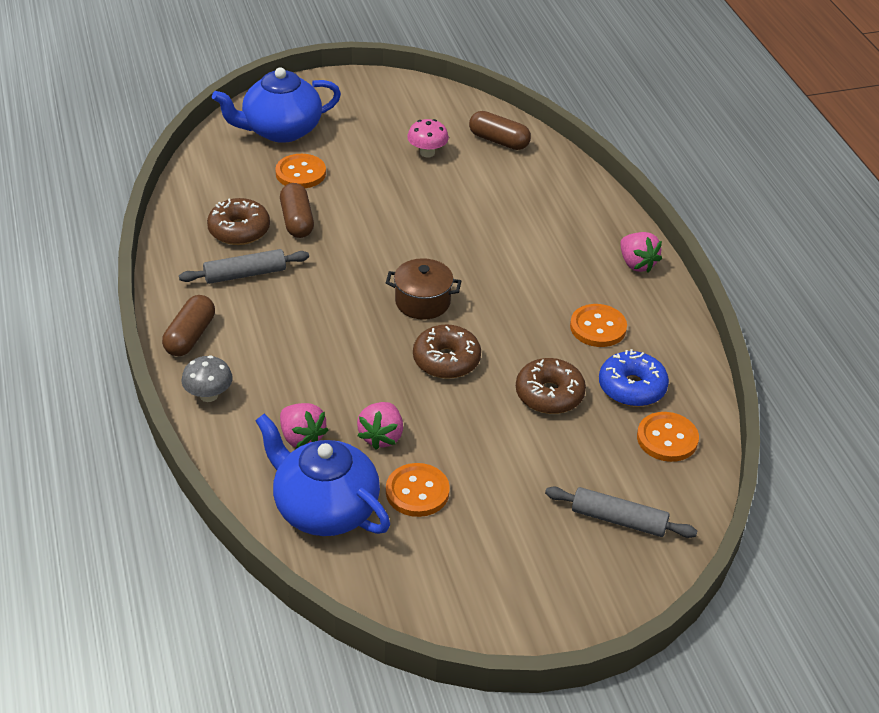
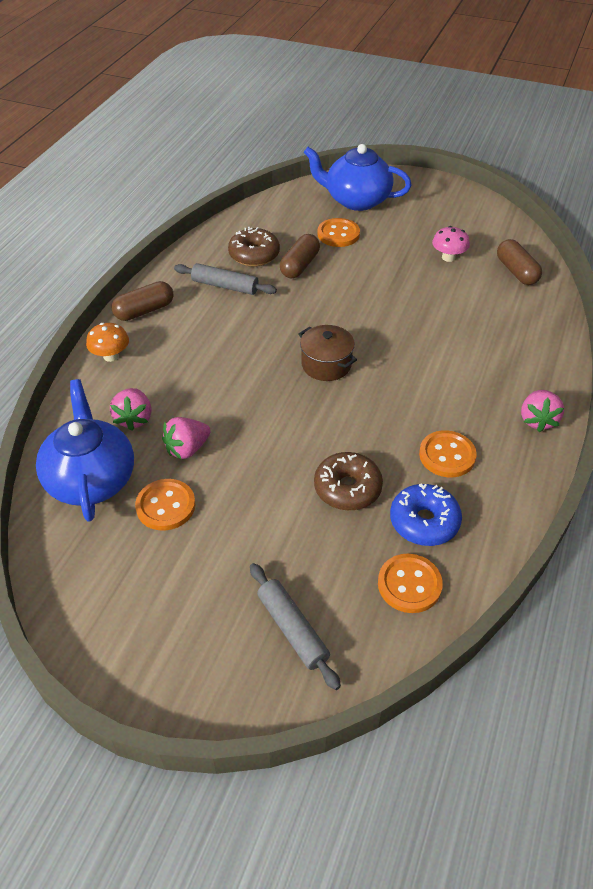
camera: 40 degrees right, 5 degrees up
(208, 395) = (111, 356): grey mushroom -> orange mushroom
(446, 360) = (296, 417): brown donut -> none

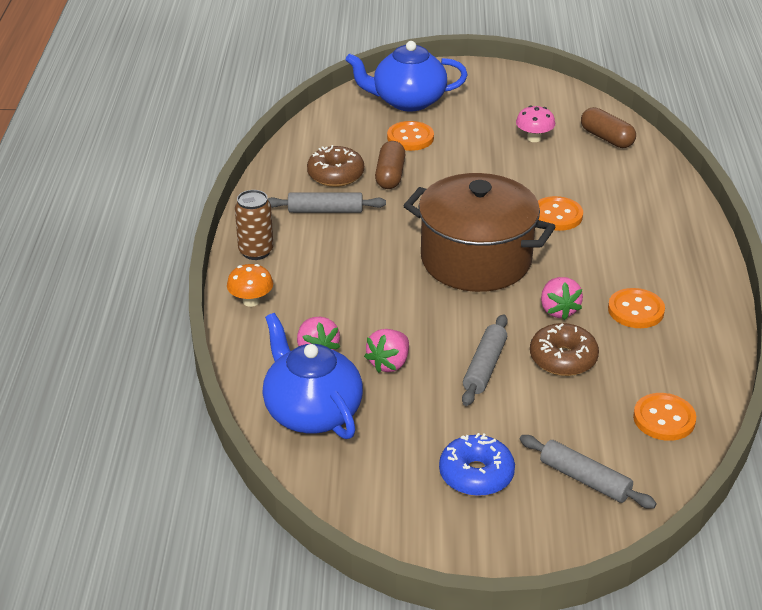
camera: 20 degrees left, 10 degrees down
(144, 311) = (256, 251): brown capsule -> brown can
(166, 506) = (402, 415): orange button -> orange button (557, 215)
(269, 476) = (484, 367): none -> grey rolling pin
(326, 364) = (476, 260): brown pot -> brown pot, size x2.10
(424, 522) = (647, 368): blue donut -> blue donut (476, 475)
(537, 420) = (698, 262): pink strawberry -> pink strawberry (558, 310)

